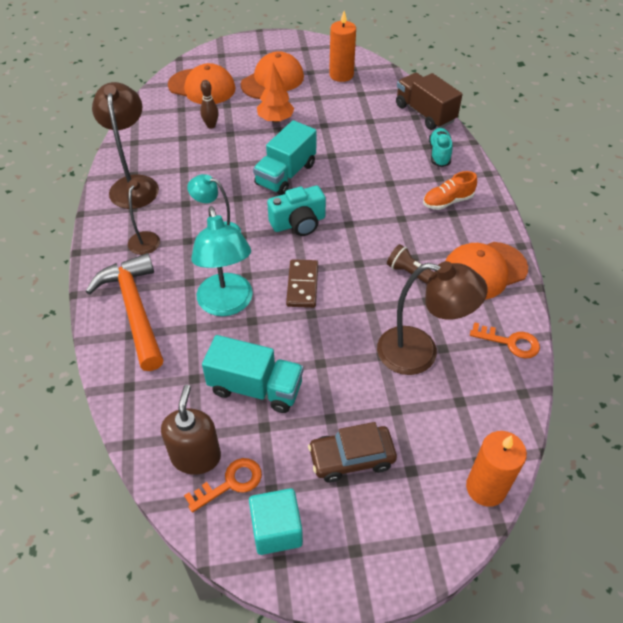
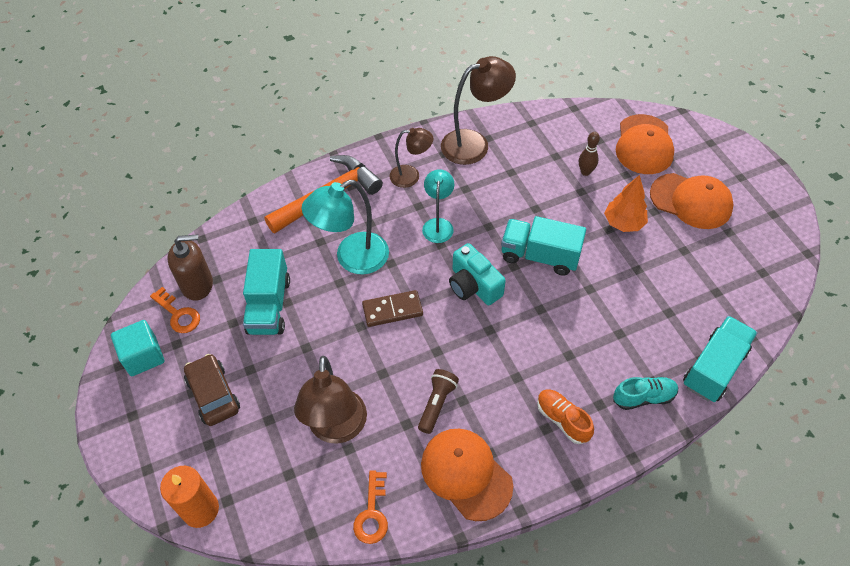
camera: 75 degrees right, 5 degrees up
(341, 75) = (741, 263): orange candle -> none
(425, 113) = (714, 368): brown truck -> turquoise truck

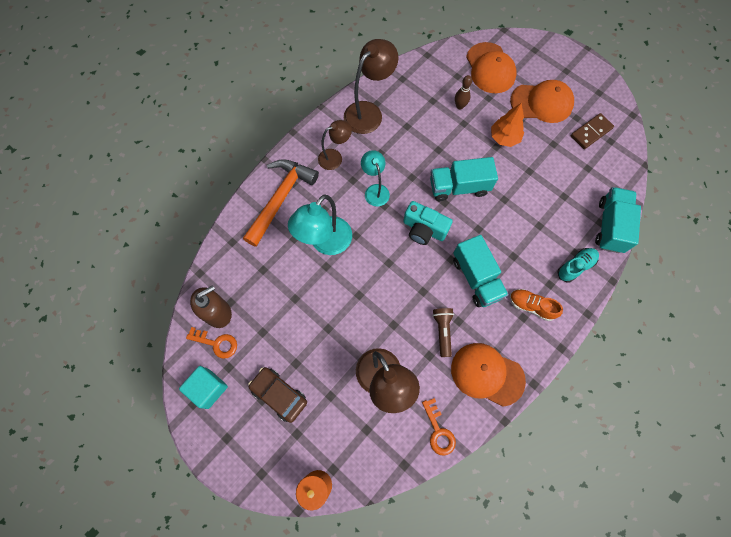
camera: 25 degrees left, 15 degrees up
(269, 305) = (283, 307): turquoise truck -> turquoise truck (476, 278)
(392, 310) = (376, 272): brown domino -> brown domino (591, 132)

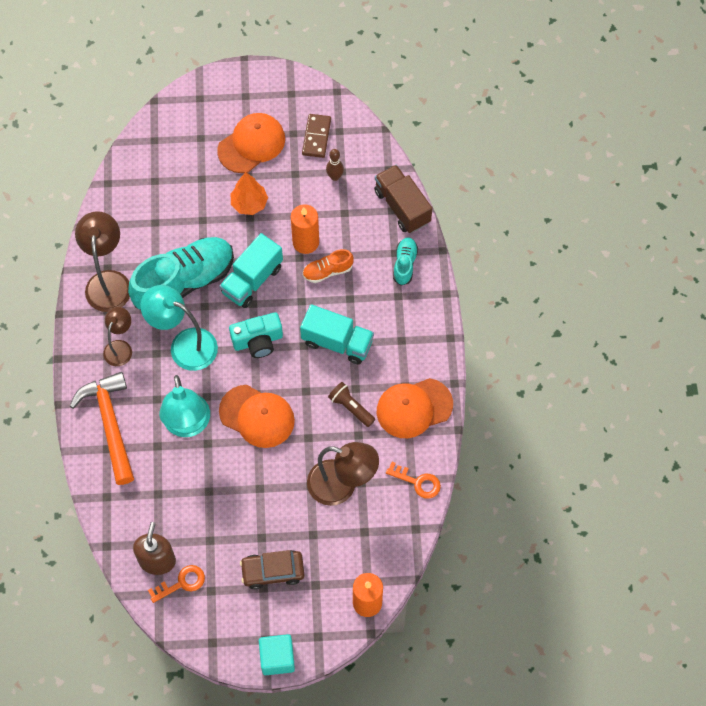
camera: 45 degrees left, 5 degrees down
(208, 388) = (212, 620): turquoise cube -> turquoise cube (277, 658)
(375, 190) = (184, 345): turquoise lamp -> turquoise lamp, size x1.63
(414, 151) = (184, 282): none -> turquoise shoe
(459, 106) = (184, 207): brown bowling pin -> brown bowling pin (335, 177)
(490, 68) = (177, 149): orange cap -> orange cap (257, 416)
(518, 193) = (305, 242): none -> orange candle
(531, 306) = (399, 326): orange shoe -> orange shoe (327, 271)
(610, 226) = (402, 207): turquoise truck -> brown truck

